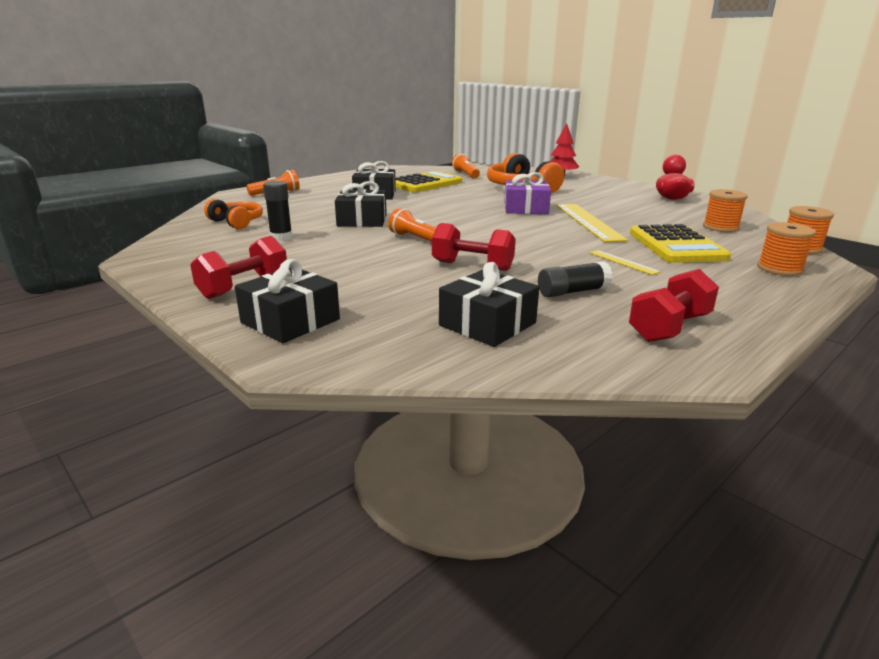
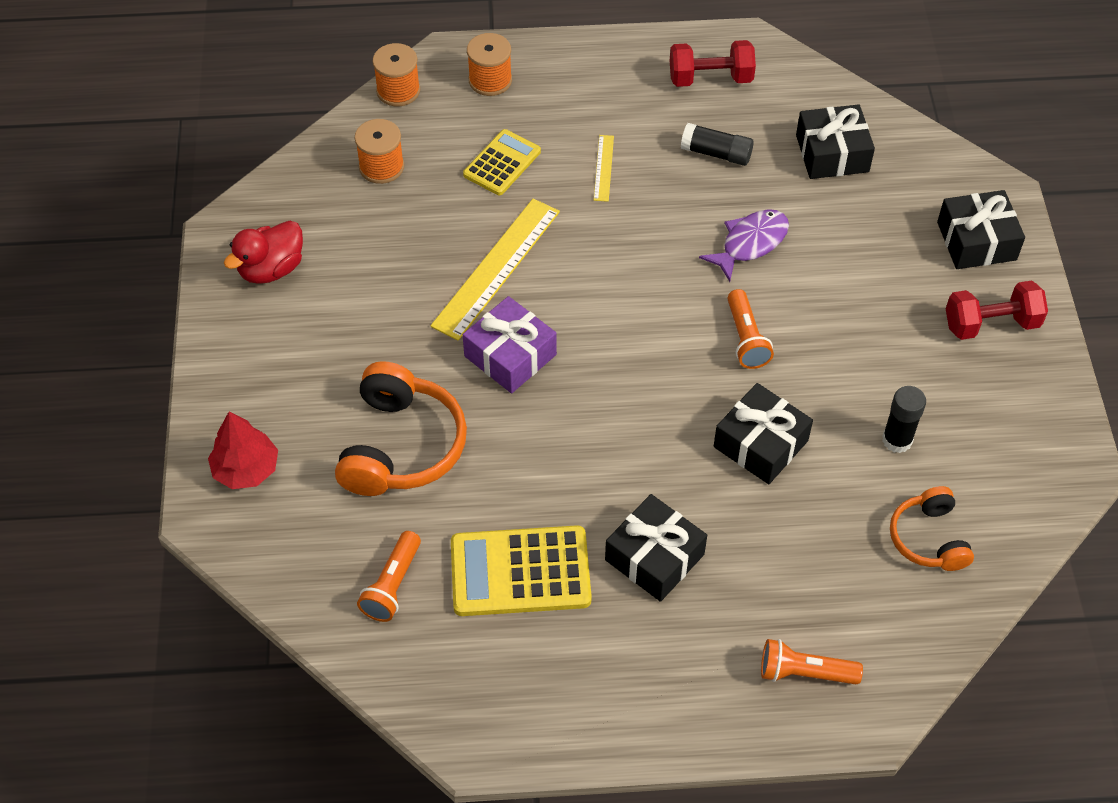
camera: 140 degrees left, 30 degrees up
(472, 266) = (750, 243): red dumbbell -> purple fish
(676, 246) = (502, 163): yellow calculator -> yellow calculator, size x0.63

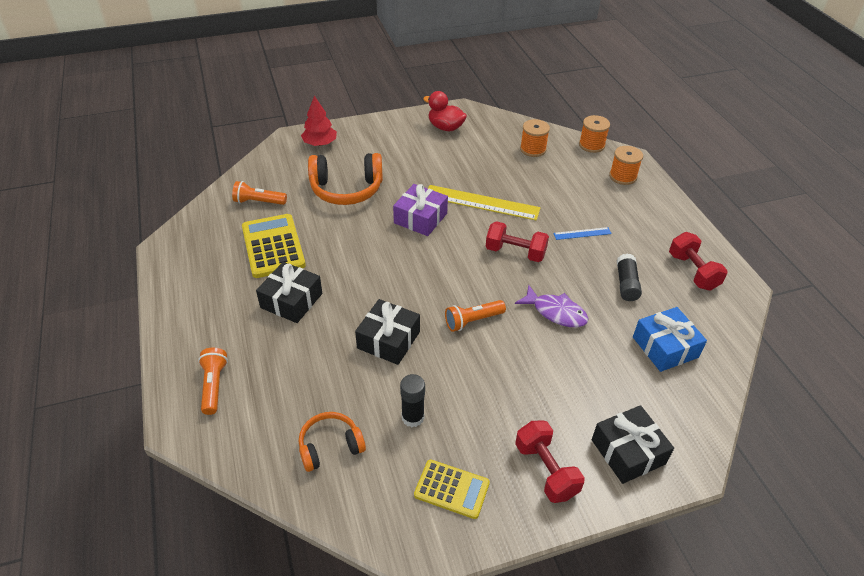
camera: 75 degrees right, 10 degrees down
(502, 163) = (561, 192): yellow calculator -> yellow calculator (451, 489)
(604, 168) = (582, 233): yellow ruler -> blue ruler
(622, 256) = (515, 252): none -> red dumbbell
(832, 153) = (665, 347): black gift -> blue gift

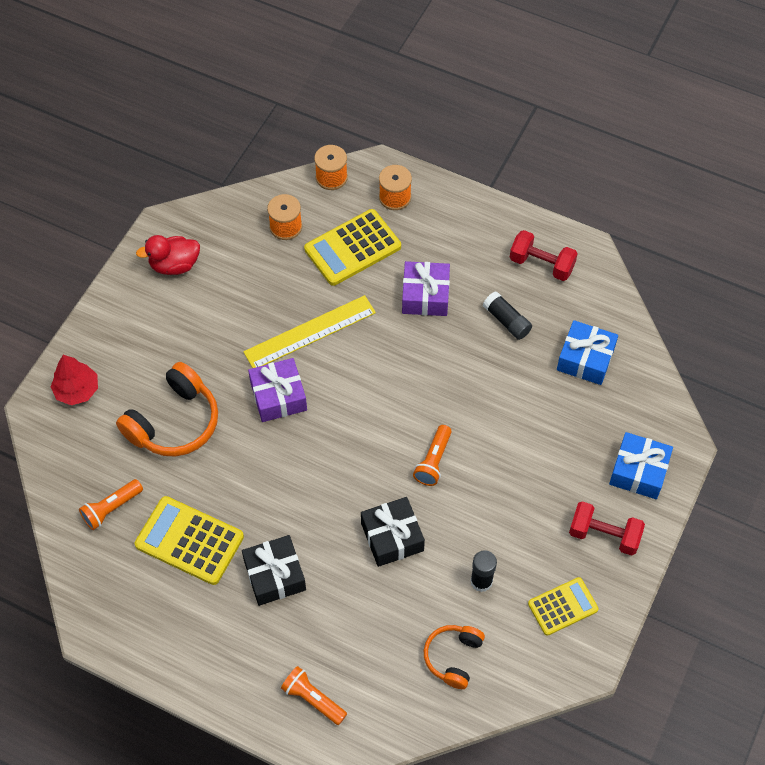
camera: 45 degrees left, 15 degrees up
(515, 252) = (394, 363): red dumbbell -> none
(556, 312) = (483, 396): purple fish -> none
(562, 182) = (352, 248): none -> yellow calculator
(582, 233) = (425, 295): blue ruler -> purple gift
(628, 452) = (638, 471): black gift -> blue gift

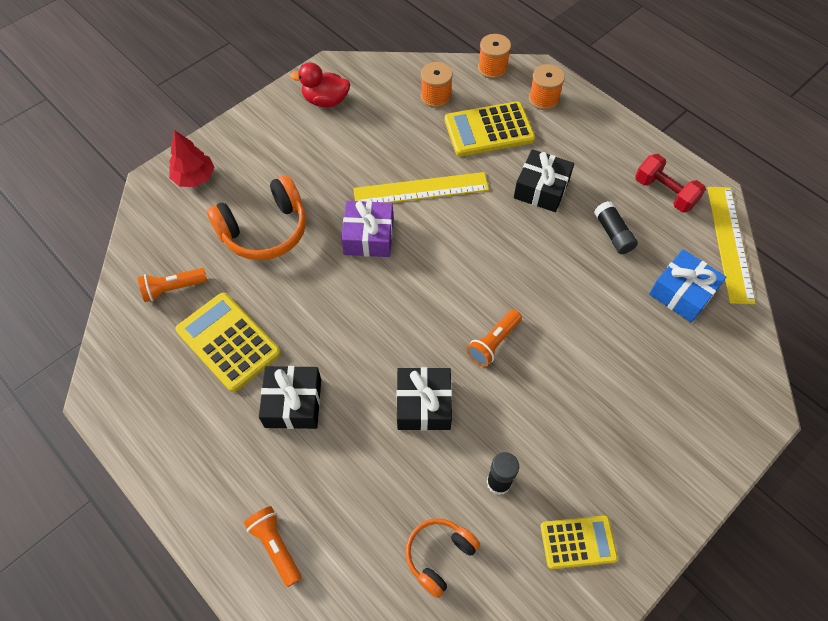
camera: 20 degrees right, 0 degrees up
(425, 295) = (541, 189): purple gift -> black gift
(604, 535) = (648, 479): red dumbbell -> none
(614, 297) = (729, 243): none -> yellow ruler
(638, 471) = (706, 423): blue gift -> none

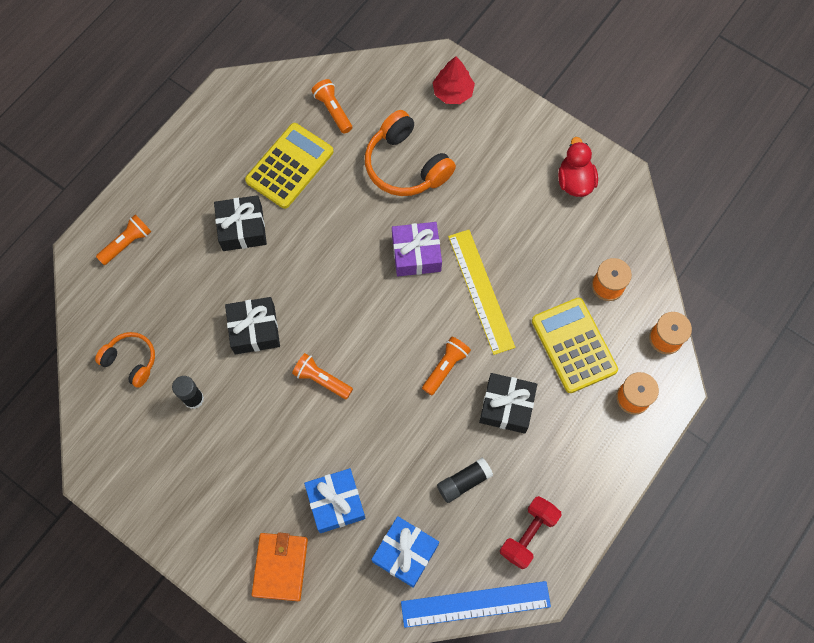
camera: 80 degrees right, 10 degrees up
(495, 230) = (445, 367): none -> orange flashlight
(578, 542) = (151, 466): yellow calculator -> none
(629, 347) = (336, 502): none -> blue gift
(697, 410) = (280, 566): none -> orange wallet
(729, 243) = (475, 603): yellow ruler -> blue ruler

